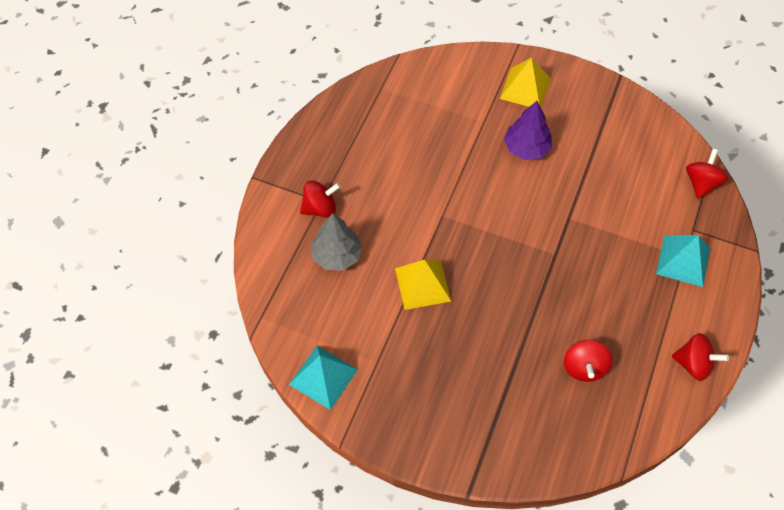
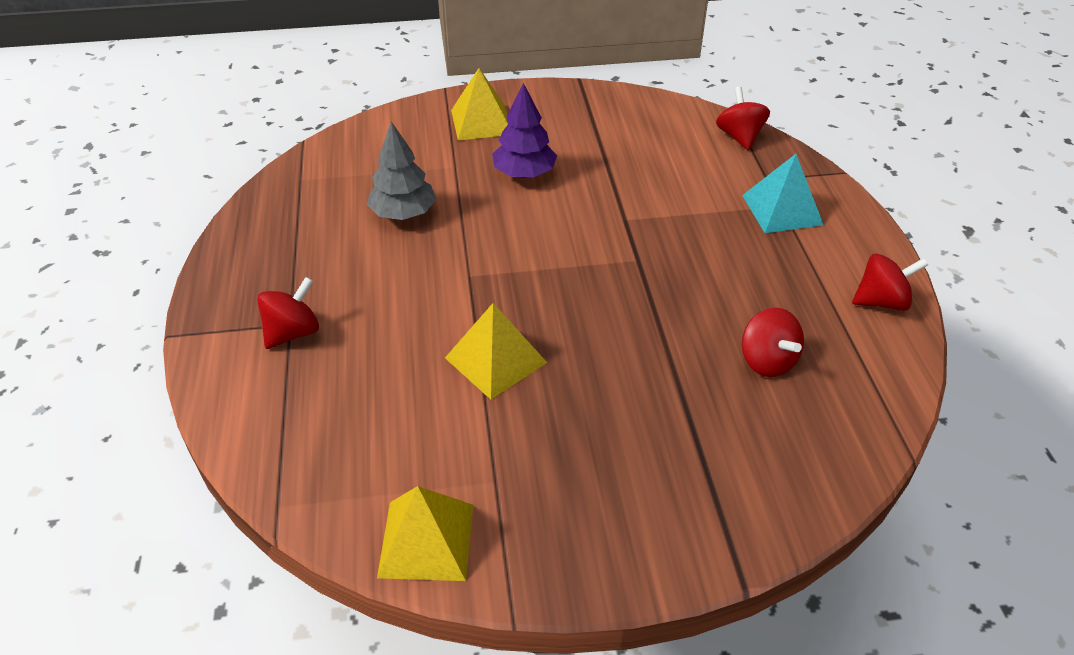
camera: 30 degrees left, 15 degrees down
(323, 377) = (426, 540): turquoise pyramid -> yellow pyramid
(337, 255) = (351, 377): grey tree -> grey tree (403, 213)

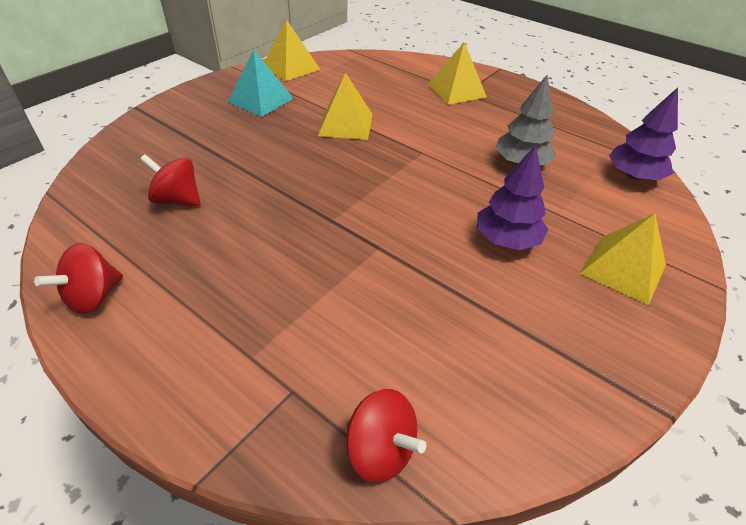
camera: 135 degrees right, 0 degrees up
(293, 332) = (456, 90): red spinning top -> yellow pyramid
(341, 154) = (633, 176): none -> purple tree
(782, 209) = (246, 351): turquoise pyramid -> turquoise pyramid (260, 100)

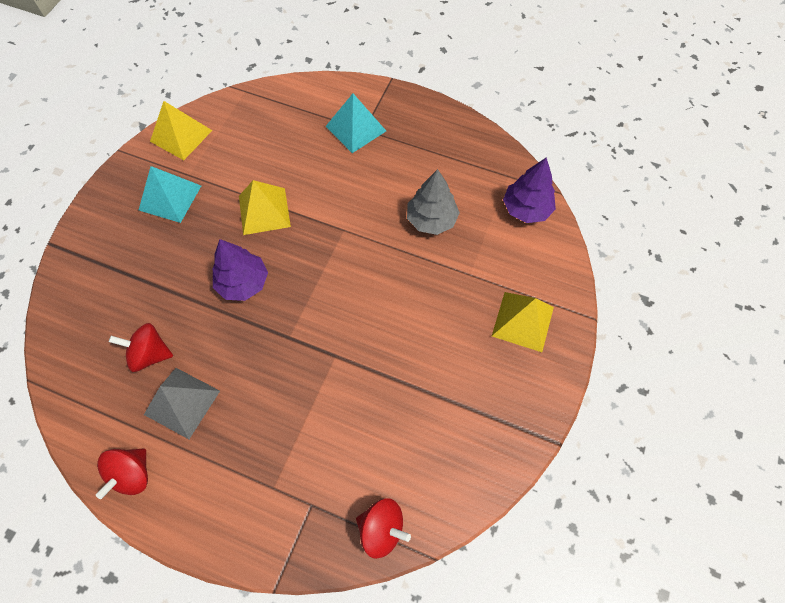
camera: 15 degrees left, 20 degrees up
(187, 246) = (182, 402): none -> grey pyramid
(456, 90) = (355, 128): yellow pyramid -> turquoise pyramid
(507, 240) = (433, 317): purple tree -> purple tree (243, 283)

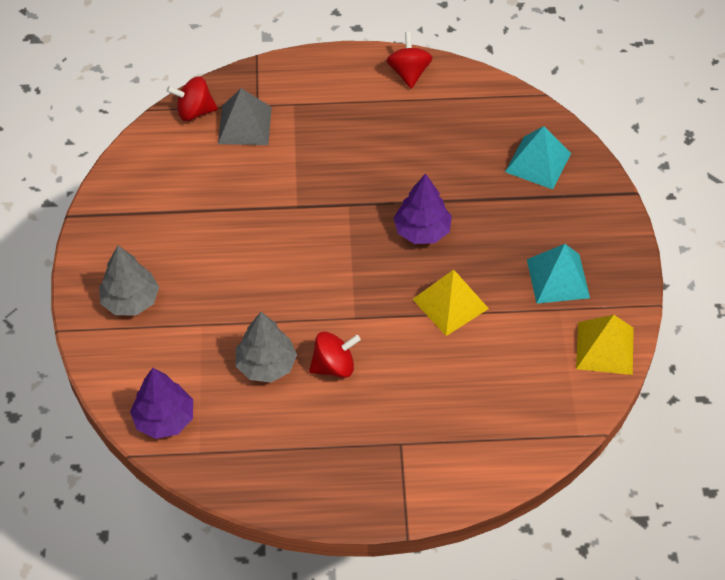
camera: 155 degrees right, 10 degrees down
(150, 354) = (461, 147): red spinning top -> red spinning top (334, 366)
(182, 402) = (406, 126): grey pyramid -> grey pyramid (244, 125)
(355, 128) = (411, 440): turquoise pyramid -> turquoise pyramid (538, 162)
(523, 321) = (130, 300): yellow pyramid -> grey tree

